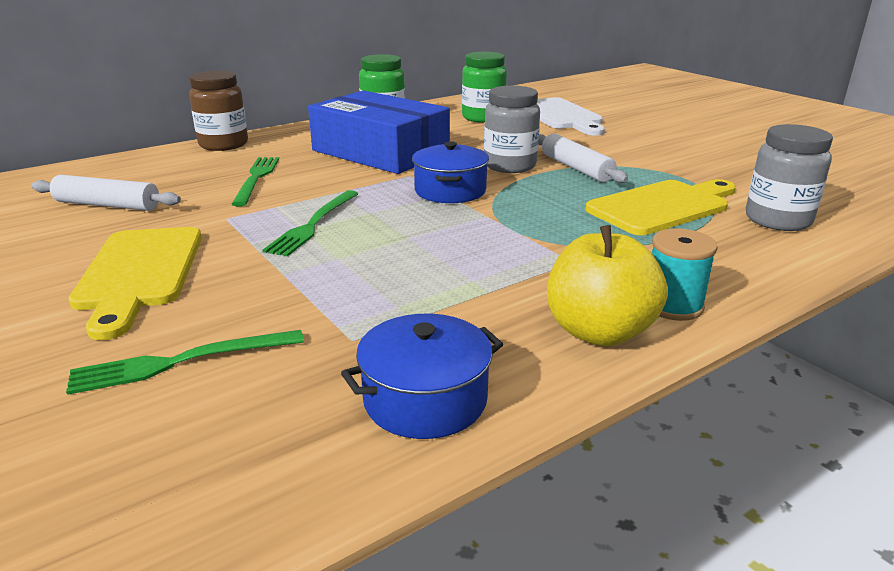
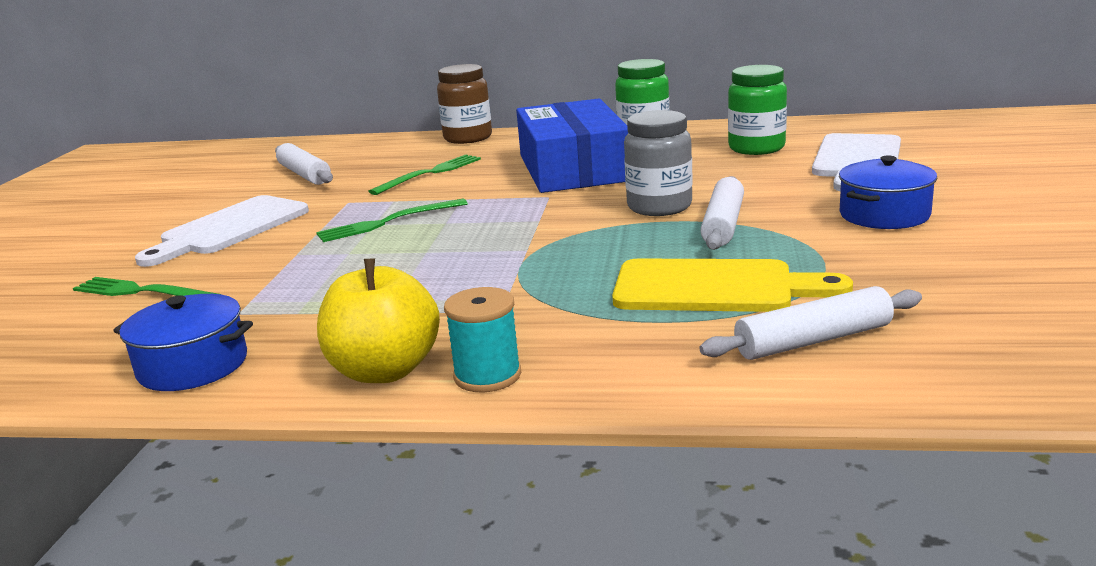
camera: 45 degrees right, 5 degrees down
(139, 273) = (230, 228): yellow cutting board -> white cutting board
(450, 191) = (548, 219): blue pot -> blue pot (884, 215)
(778, 220) = (813, 340): grey jar -> white rolling pin

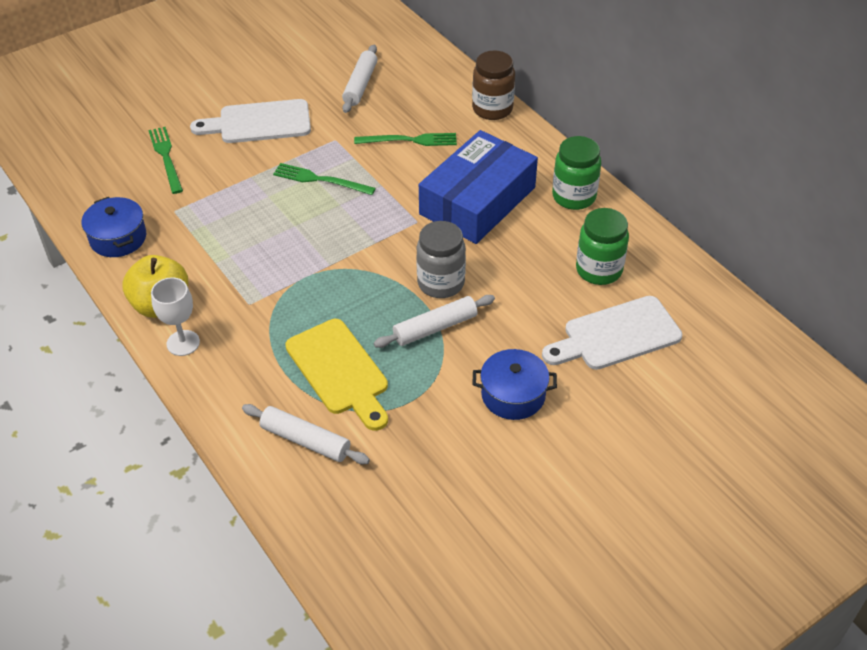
camera: 45 degrees right, 25 degrees up
(487, 375) = (183, 343): turquoise spool -> white goblet

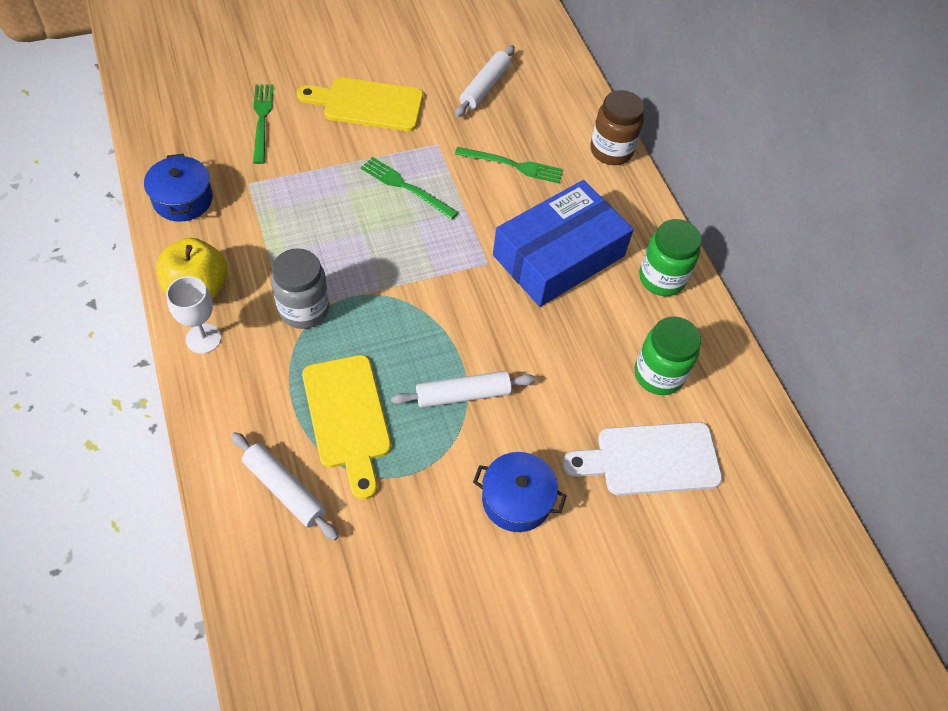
camera: 10 degrees right, 10 degrees up
(259, 123) = (368, 104): white cutting board -> yellow cutting board
(441, 283) = (487, 343): grey jar -> grey jar (304, 309)

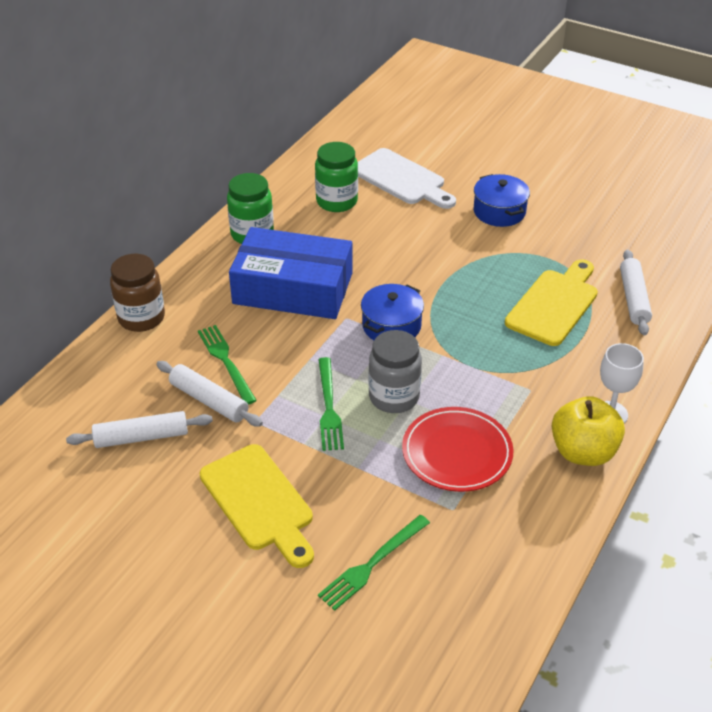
camera: 125 degrees left, 15 degrees down
(183, 199) = (527, 538): blue pot -> blue pot (391, 326)
(285, 221) = (457, 453): none -> red plate
(304, 309) = (514, 381): grey jar -> grey jar (394, 397)
(463, 395) = (466, 267): white rolling pin -> white rolling pin (209, 400)

